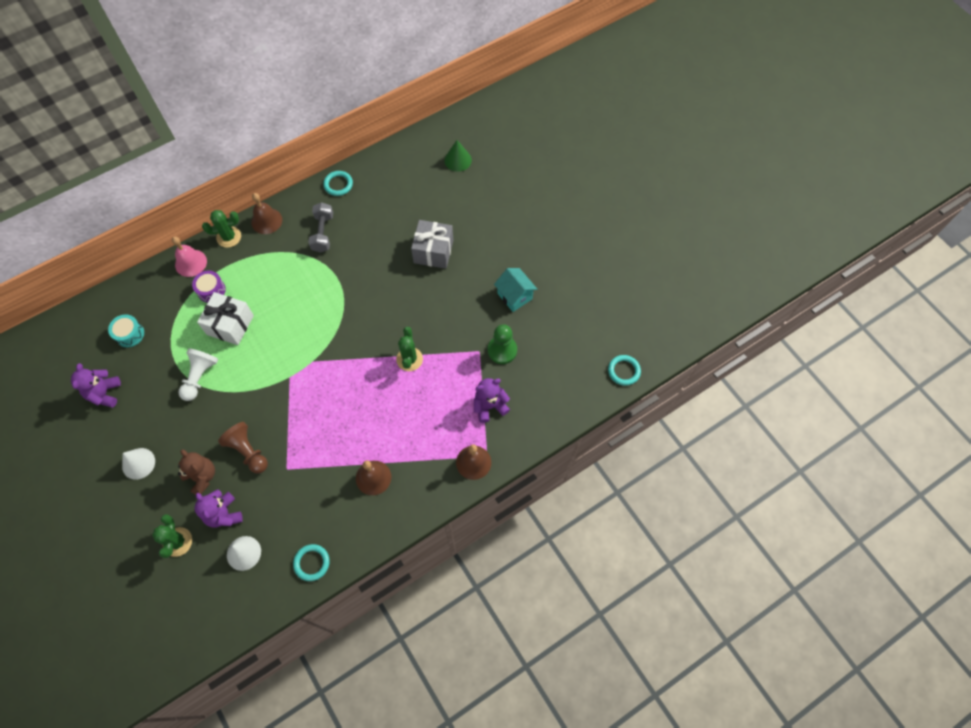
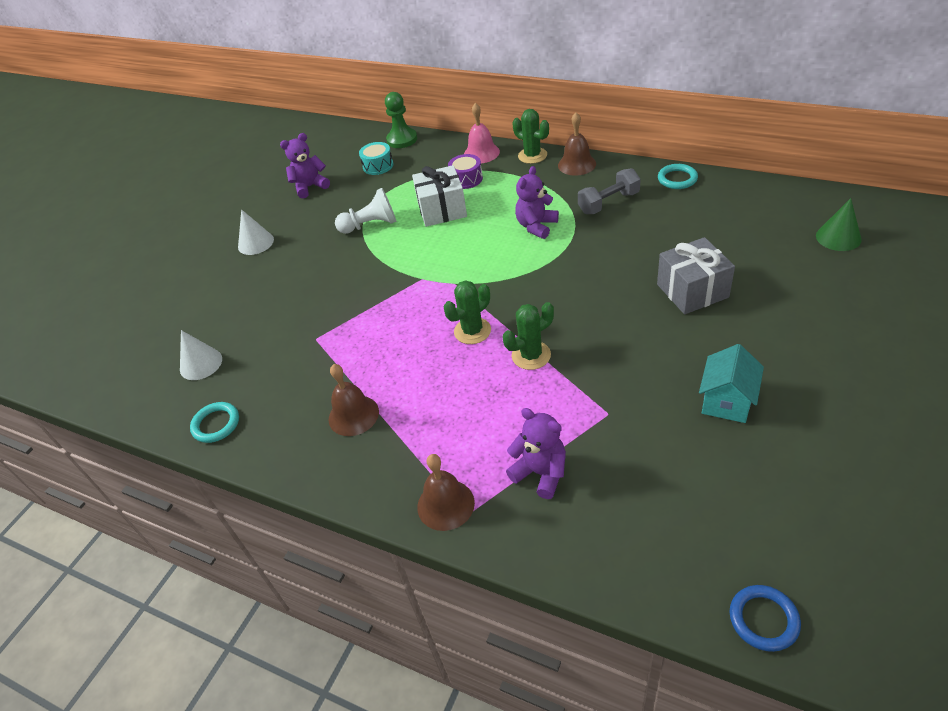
camera: 65 degrees right, 20 degrees down
(177, 542) = (190, 312): green cactus -> green cactus (472, 331)
(202, 477) = (267, 287): brown teddy bear -> none
(224, 514) = (236, 325): purple teddy bear -> purple teddy bear (536, 226)
(248, 451) = (315, 300): brown pawn -> none
(502, 350) = (634, 437): green pawn -> green pawn (402, 139)
(623, 371) = (763, 619): turquoise ring -> blue ring

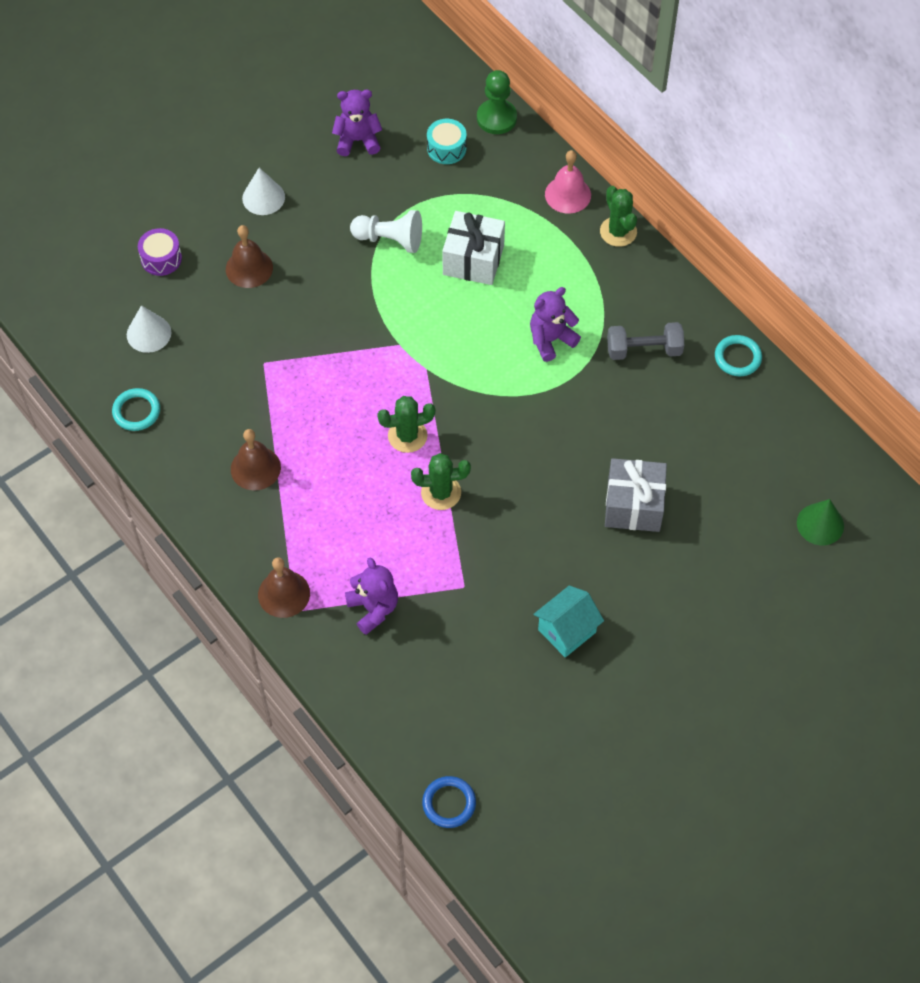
camera: 20 degrees right, 15 degrees up
(466, 179) = (526, 227): purple drum -> purple drum (161, 258)
(576, 164) = (654, 274): brown bell -> brown bell (249, 268)

